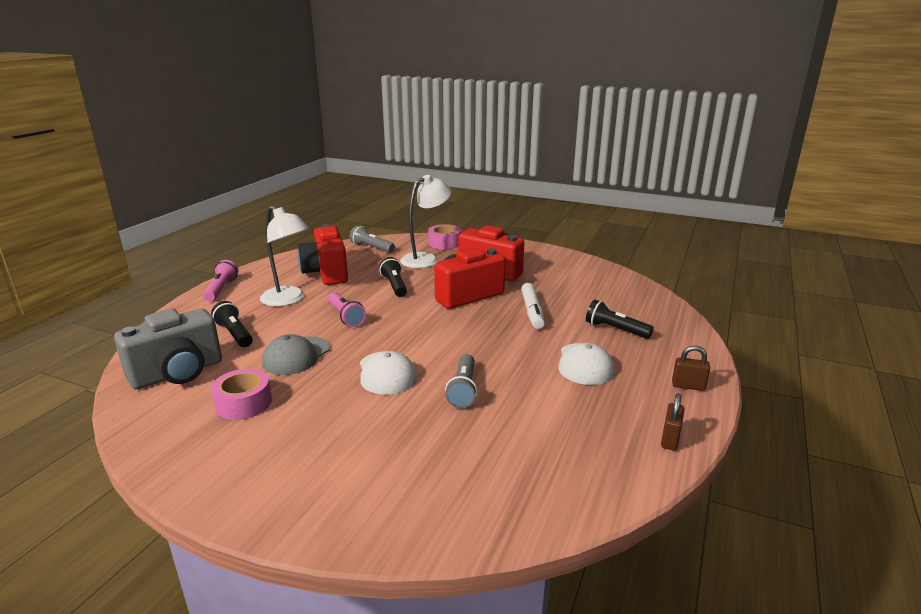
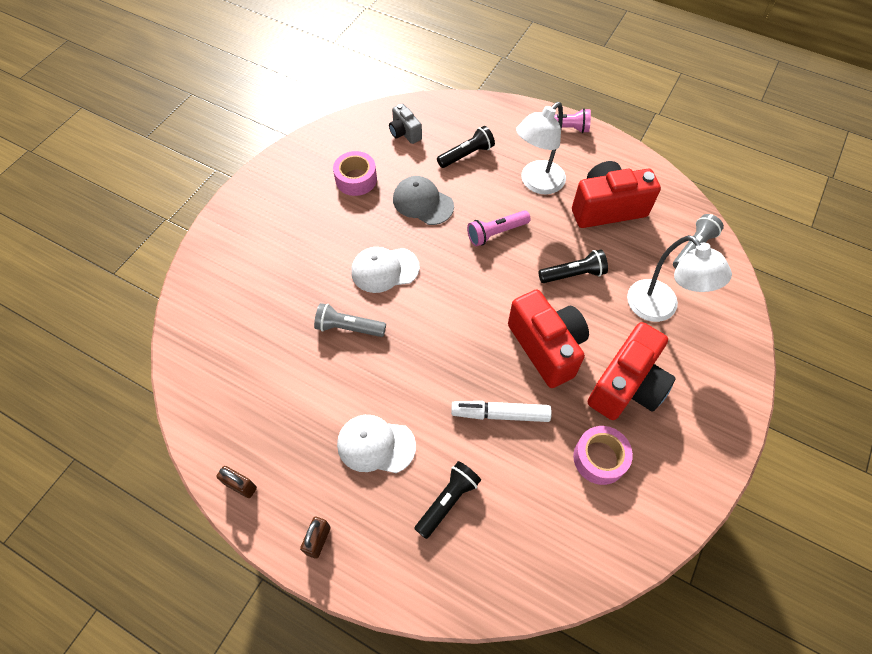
camera: 95 degrees right, 35 degrees up
(178, 373) = (405, 133): grey camera -> grey camera, size x0.52
(444, 243) = (723, 334): pink tape -> pink tape (599, 458)

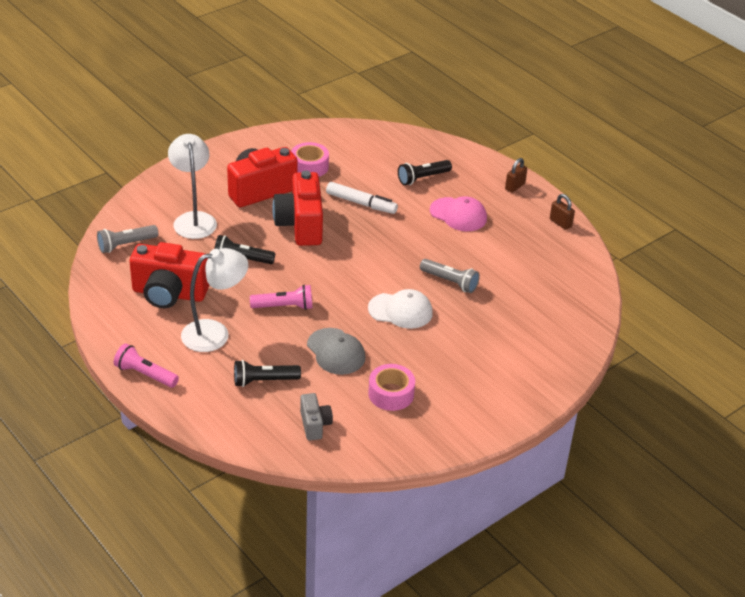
camera: 160 degrees left, 20 degrees down
(376, 445) = (458, 214): white cap -> pink cap

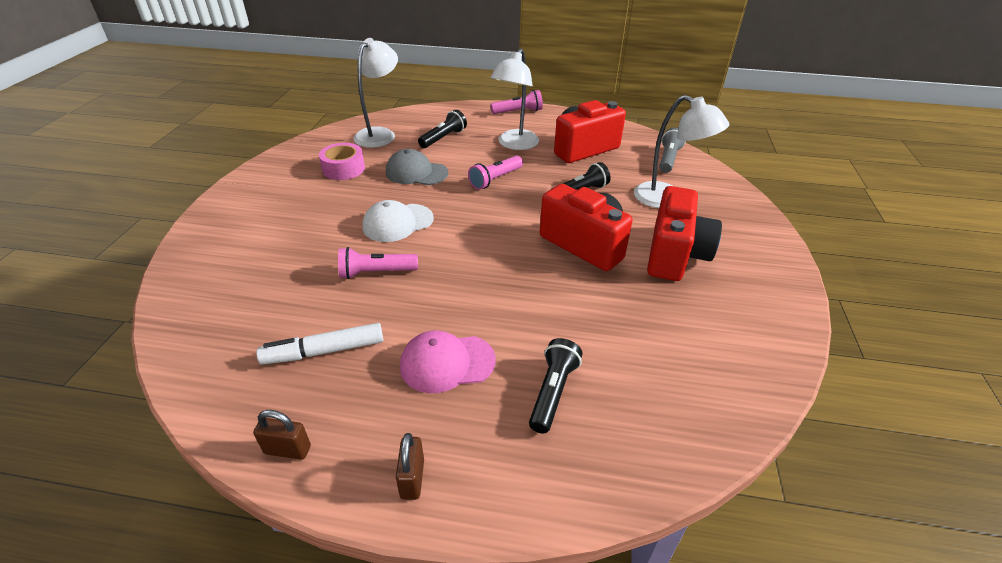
camera: 140 degrees right, 0 degrees up
(309, 166) = (686, 313): pink tape -> none
(314, 425) = (380, 134): grey camera -> white lamp
(361, 203) = (569, 303): white marker -> white marker (324, 351)
(450, 282) = (376, 273): grey flashlight -> pink flashlight

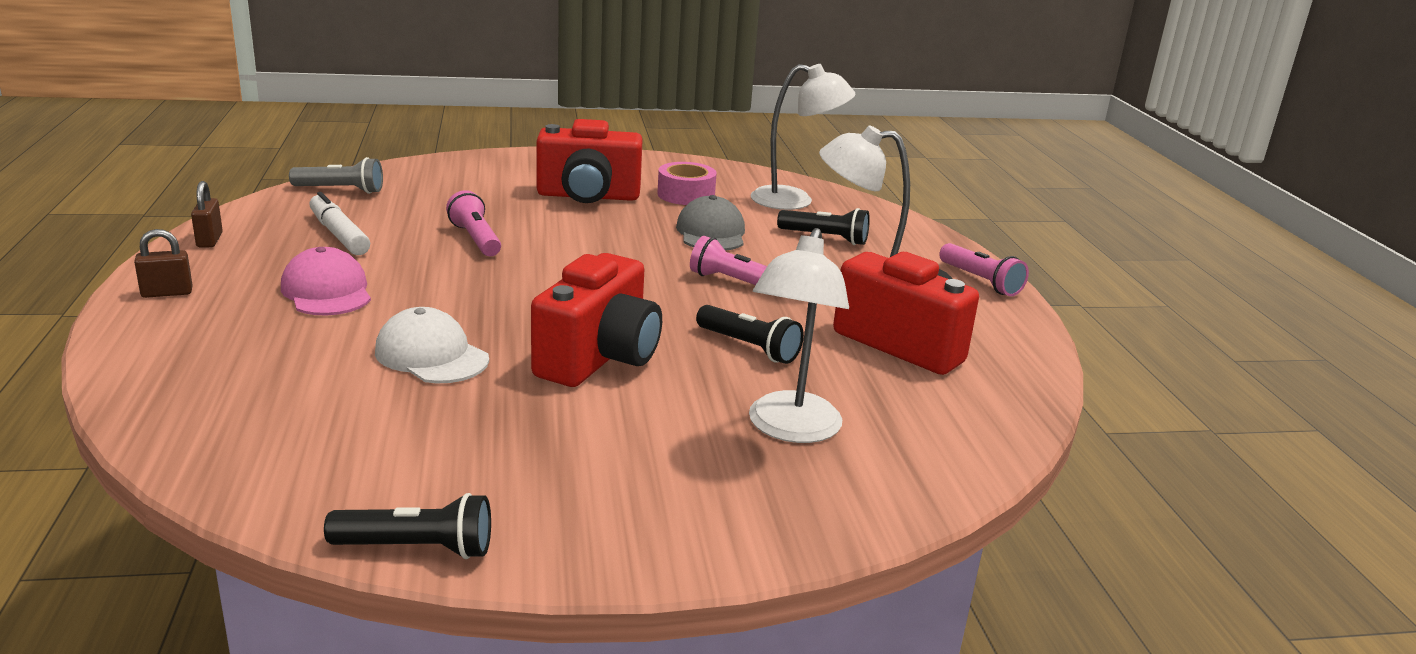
camera: 70 degrees right, 15 degrees down
(398, 223) = (582, 237): white cap -> white cap (431, 355)
(552, 392) = (282, 352): black flashlight -> black flashlight (417, 548)
(668, 159) = (951, 430): grey flashlight -> grey flashlight (340, 190)
(674, 255) = (609, 435): red camera -> red camera (588, 196)

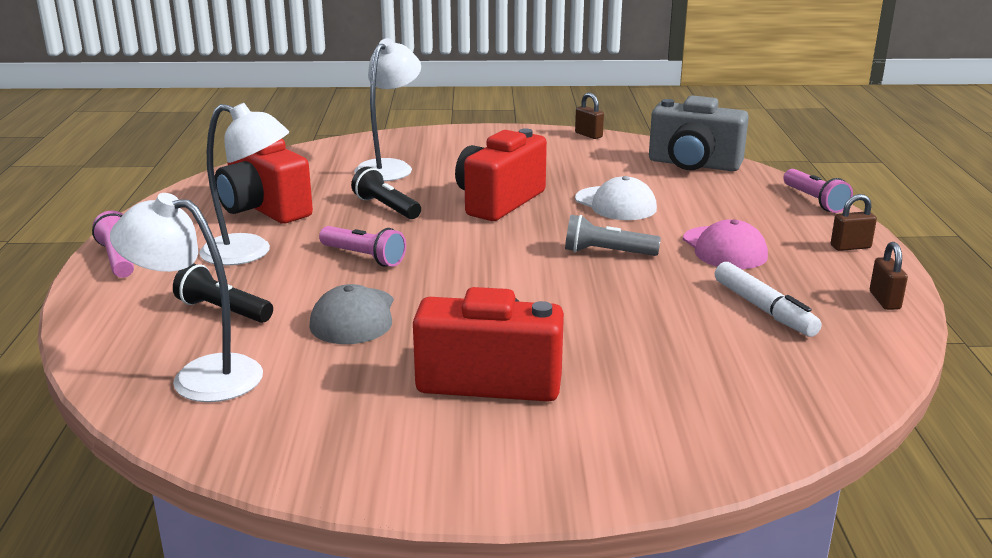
camera: 170 degrees left, 0 degrees up
(248, 447) = (693, 165): none -> grey camera
(340, 190) = (823, 384): grey flashlight -> grey flashlight (607, 253)
(417, 548) = (588, 135): black flashlight -> brown padlock
(475, 239) = (618, 304): pink flashlight -> pink flashlight (814, 201)
(686, 195) = (351, 386): pink tape -> none

